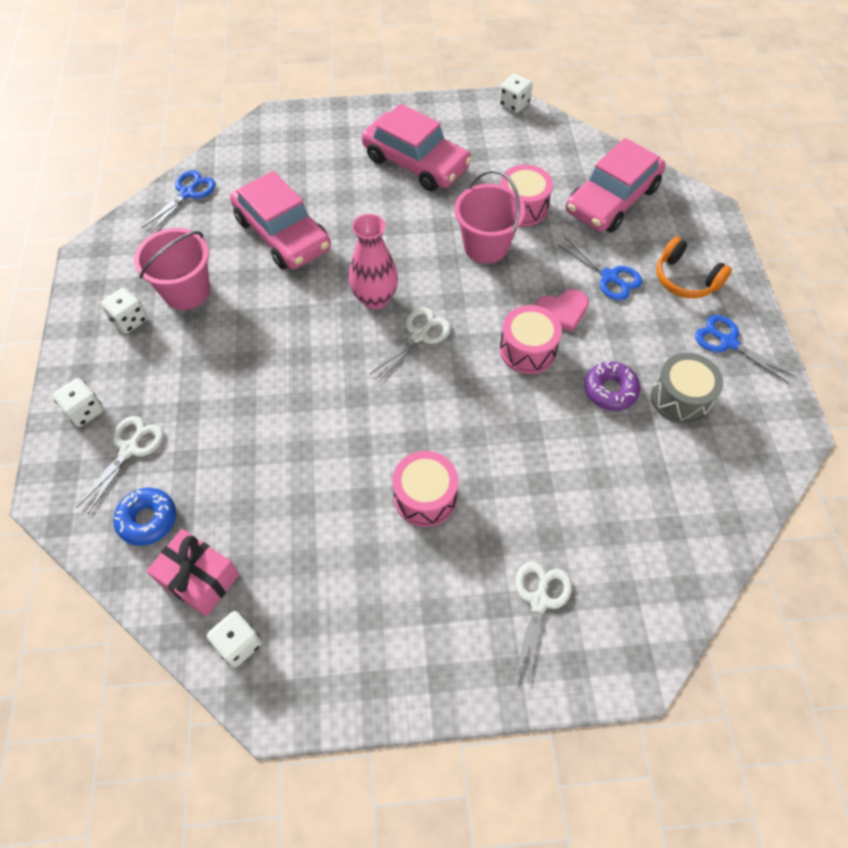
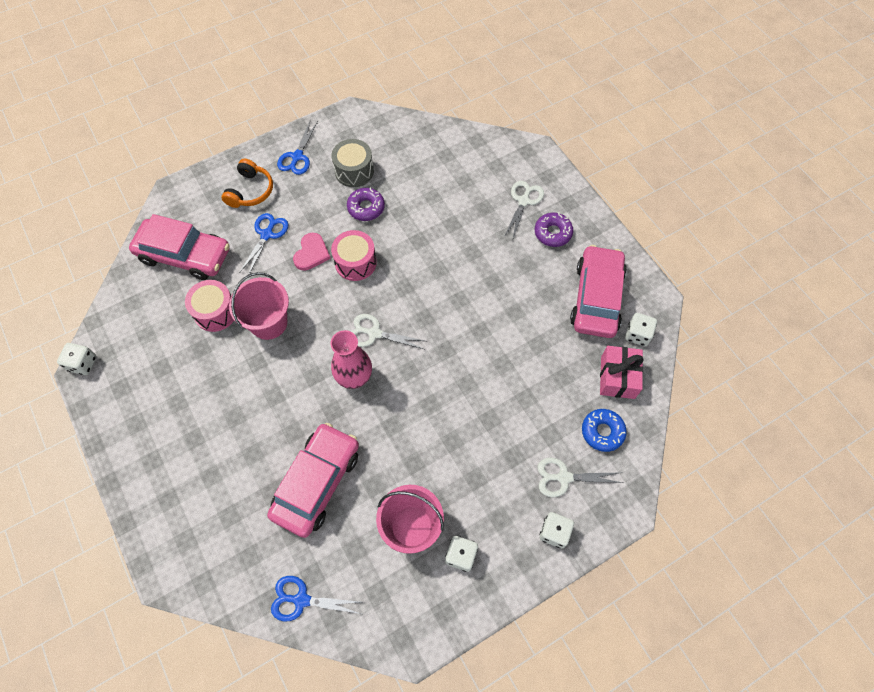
camera: 115 degrees left, 5 degrees up
(416, 162) = (189, 413): pink car -> pink car (596, 298)
(425, 497) = (495, 279): pink drum -> none
(463, 614) = (552, 233): none -> purple donut
(539, 601) = (524, 201): white scissors -> white scissors turned 120 degrees clockwise
(562, 311) = (311, 253): pink heart -> pink heart turned 60 degrees clockwise

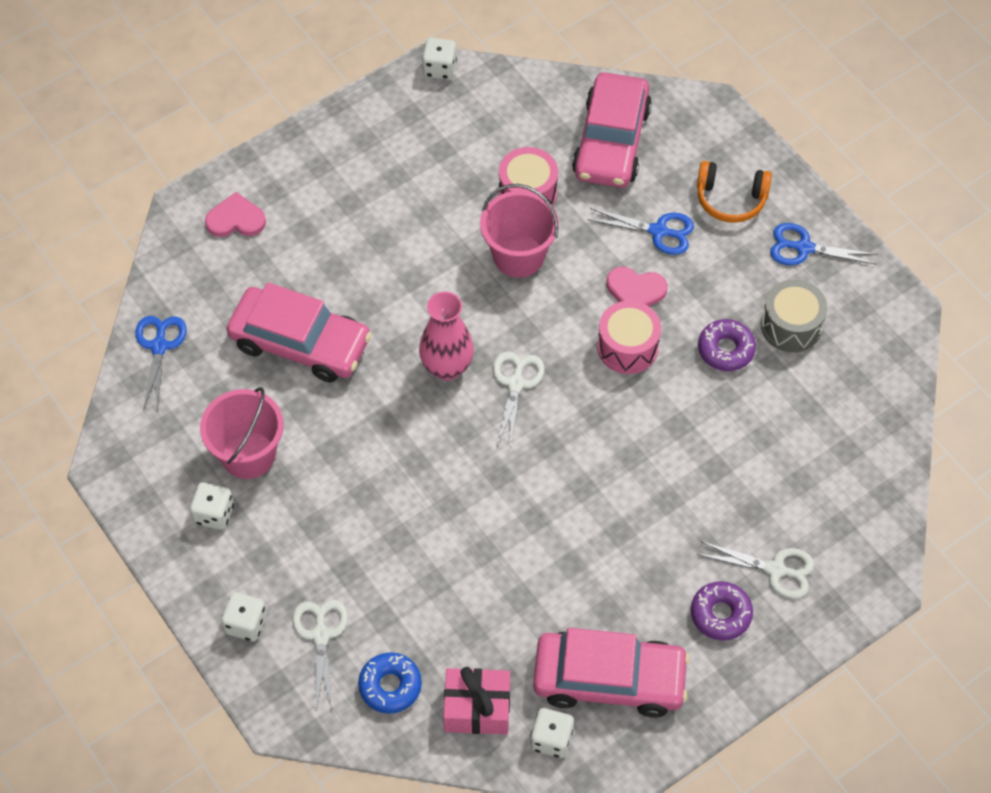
camera: 85 degrees right, 5 degrees down
(188, 531) = (236, 219): none -> pink heart

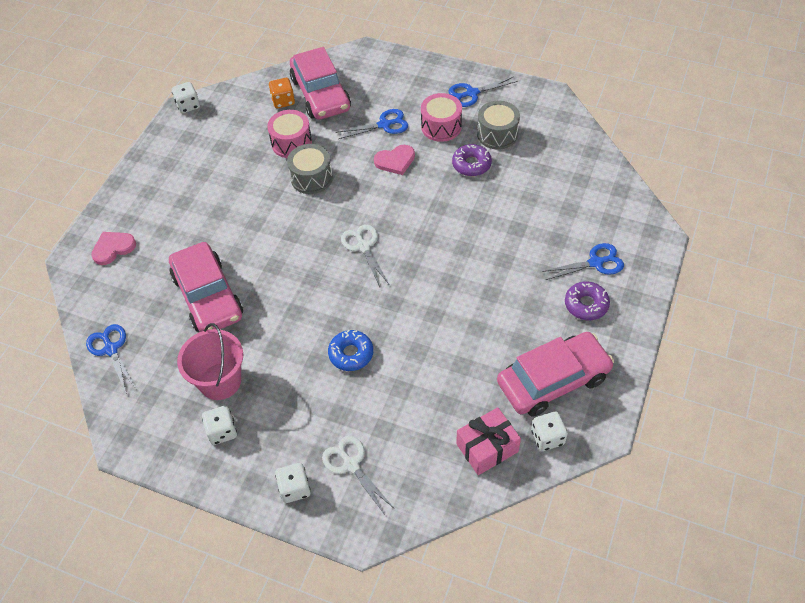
camera: 30 degrees left, 5 degrees down
(300, 343) = (208, 296): pink car -> pink car turned 75 degrees clockwise
(390, 686) = (421, 468): blue donut -> blue donut (351, 354)
(447, 367) = (314, 260): pink vase -> none
(518, 256) = (311, 178): pink bucket -> grey drum
(558, 126) = (283, 101): none -> orange dice
(627, 347) = (414, 192): pink drum -> pink drum (441, 126)
(730, 199) = (412, 89): orange headphones -> none
(775, 569) = (595, 263): white scissors -> blue scissors

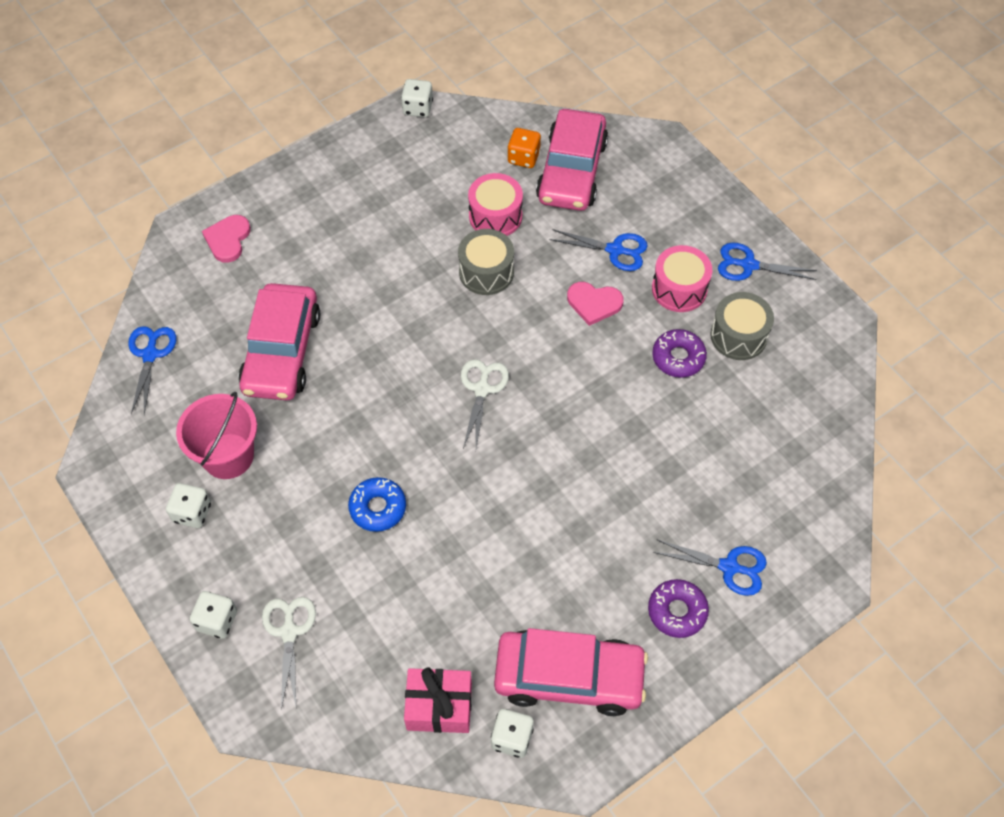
camera: 30 degrees right, 5 degrees up
(113, 248) = (228, 239): pink heart -> pink heart turned 75 degrees counterclockwise

